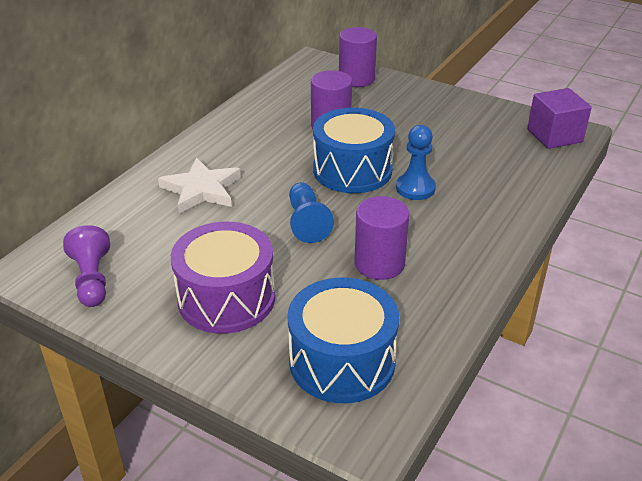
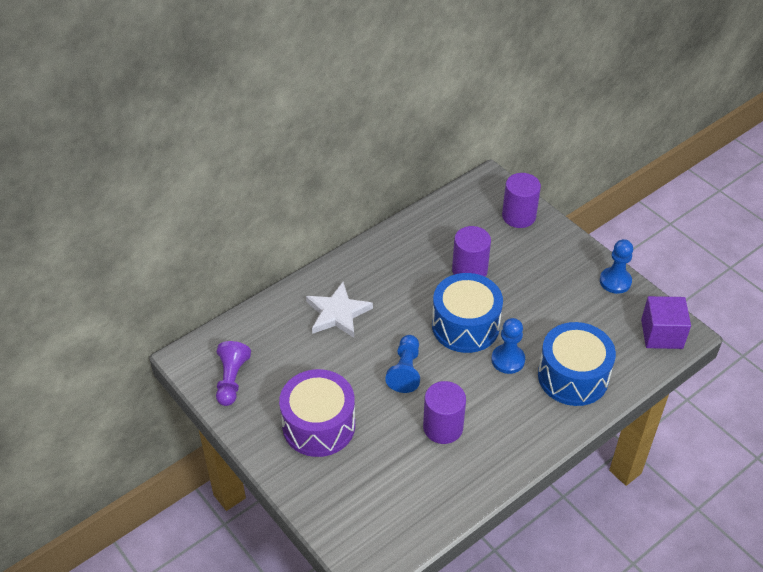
camera: 20 degrees right, 10 degrees up
(342, 361) = (377, 504): blue drum -> blue drum (573, 376)
(482, 107) = (615, 281): none -> blue pawn

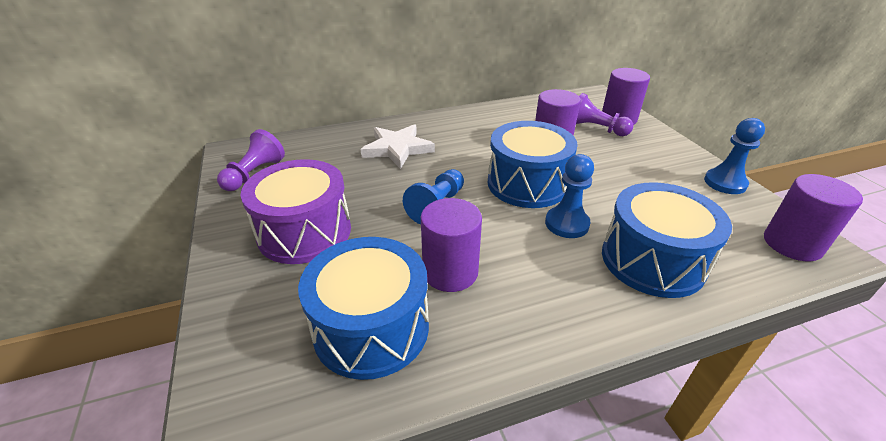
camera: 20 degrees right, 10 degrees down
(413, 483) = (371, 327): none -> blue drum
(501, 237) = (595, 129): none -> purple pawn
(661, 334) = (792, 244): purple cube -> purple cylinder

